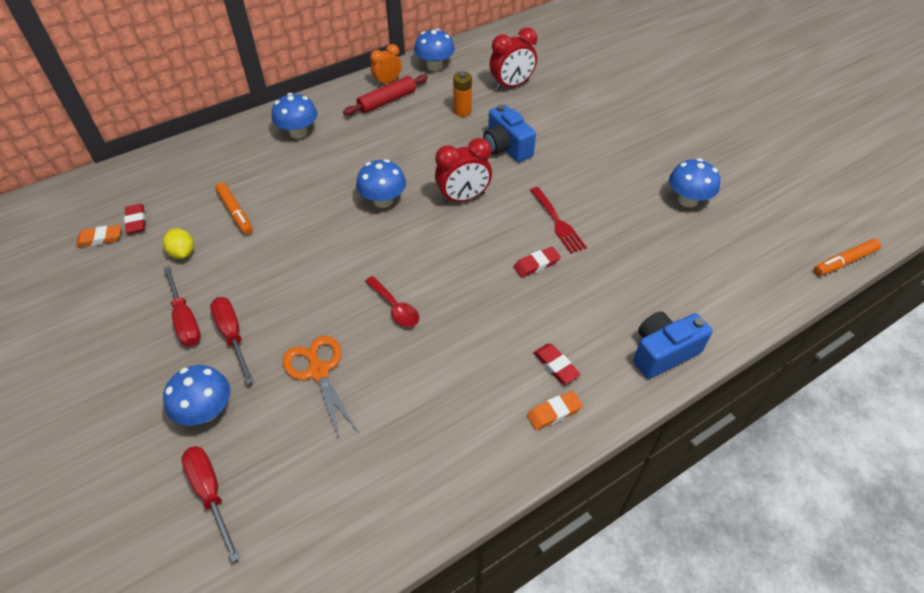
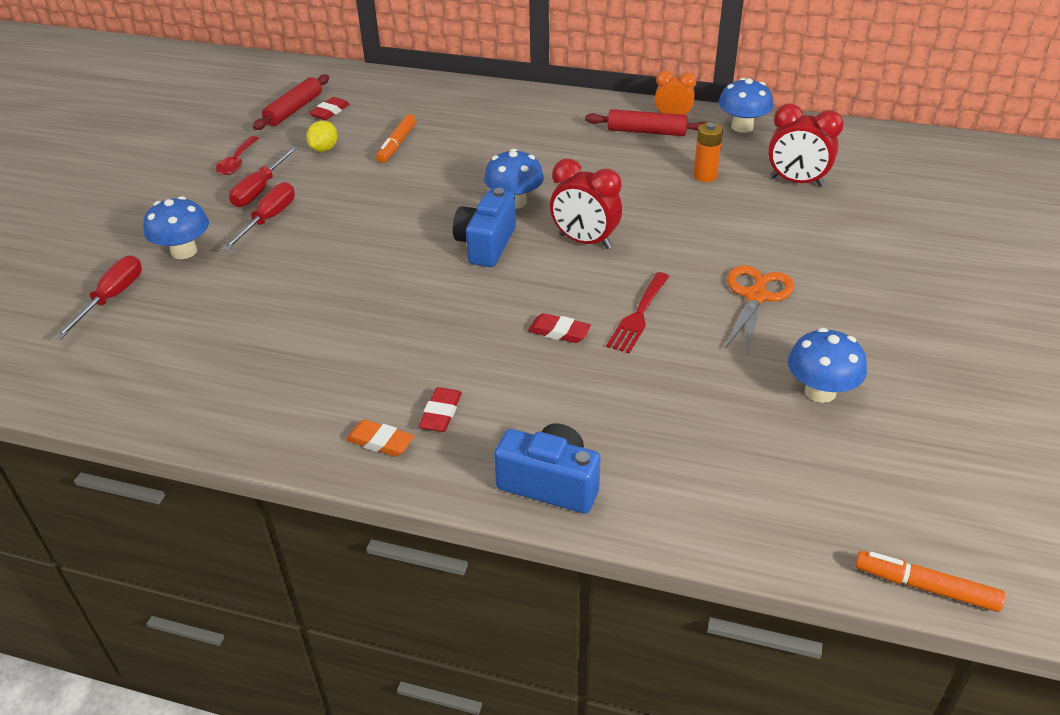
camera: 50 degrees right, 10 degrees down
(100, 238) = (294, 110): orange eraser -> red rolling pin
(298, 132) = (532, 116): blue mushroom -> none
(318, 371) = (279, 280): orange scissors -> orange scissors (755, 296)
(395, 307) = (395, 279): red spoon -> red spoon (237, 162)
(506, 147) = (697, 228): blue camera -> blue camera (486, 245)

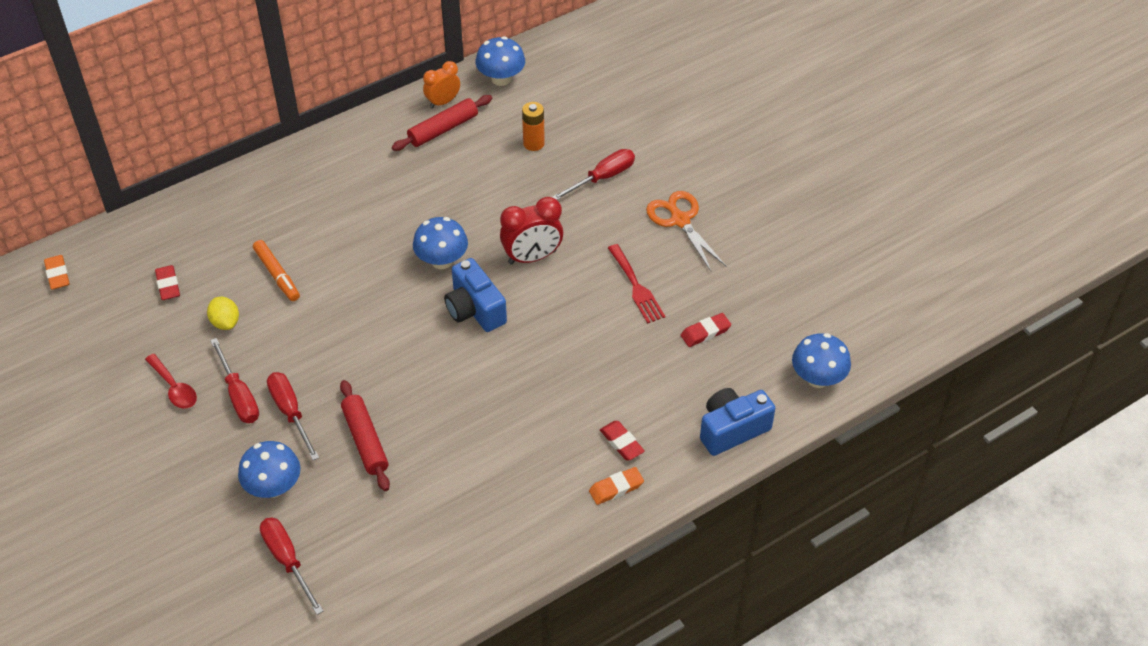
camera: 50 degrees left, 10 degrees up
(287, 74) = (58, 274): none -> orange eraser
(294, 110) = (132, 306): red rolling pin -> red rolling pin (365, 440)
(559, 332) = (609, 335): red eraser -> red eraser (705, 332)
(729, 228) = (602, 178): none -> red screwdriver
(796, 182) = (594, 107): red clock -> none
(820, 391) = (785, 260): blue mushroom -> blue mushroom (818, 378)
(925, 587) = (942, 332): orange marker -> none

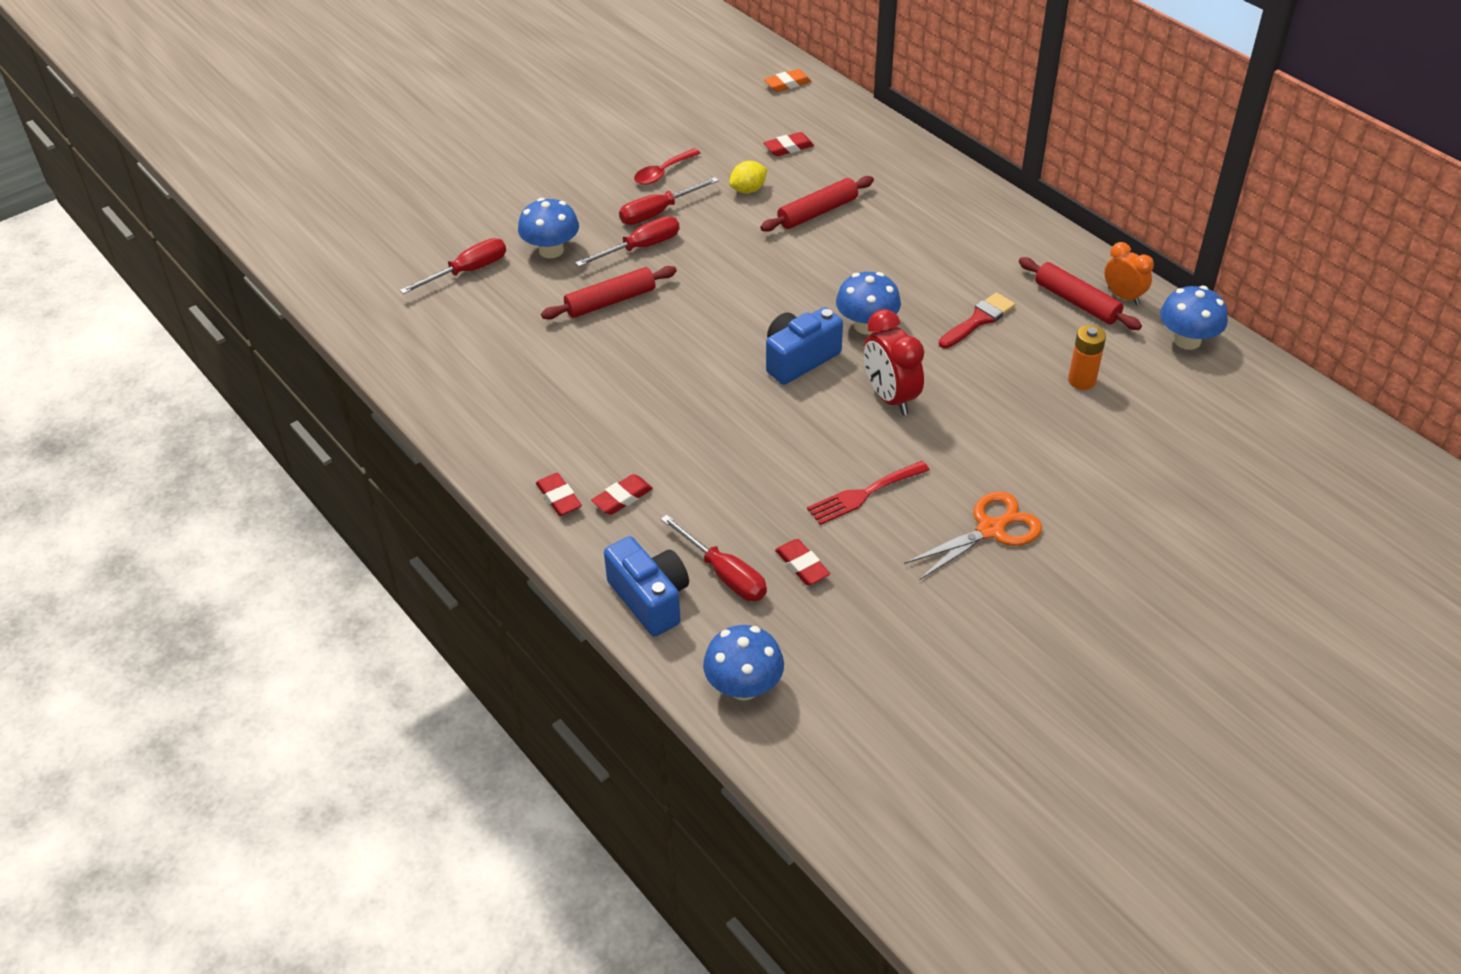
camera: 85 degrees right, 5 degrees down
(277, 275) = (817, 212): orange marker -> red rolling pin
(451, 190) = (978, 320): none -> red brush
(602, 178) = (1043, 449): red screwdriver -> red screwdriver (724, 574)
(616, 488) = (559, 498): orange eraser -> red eraser

